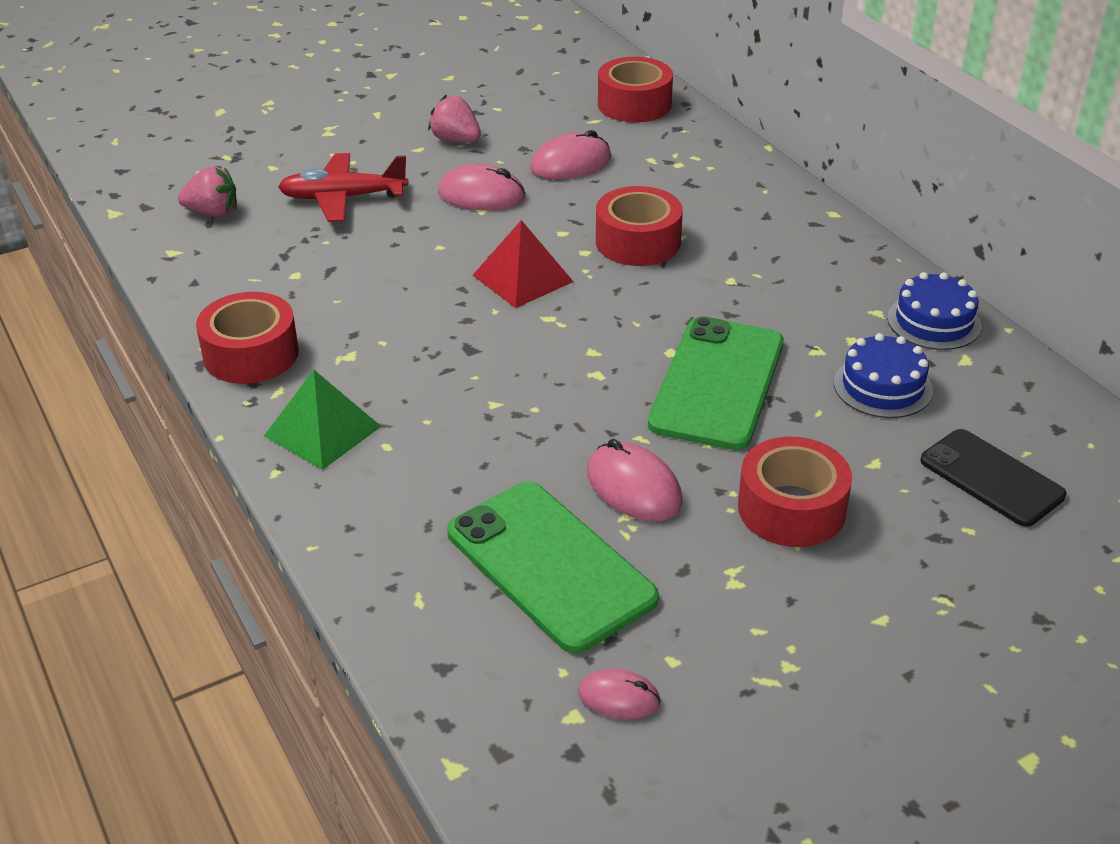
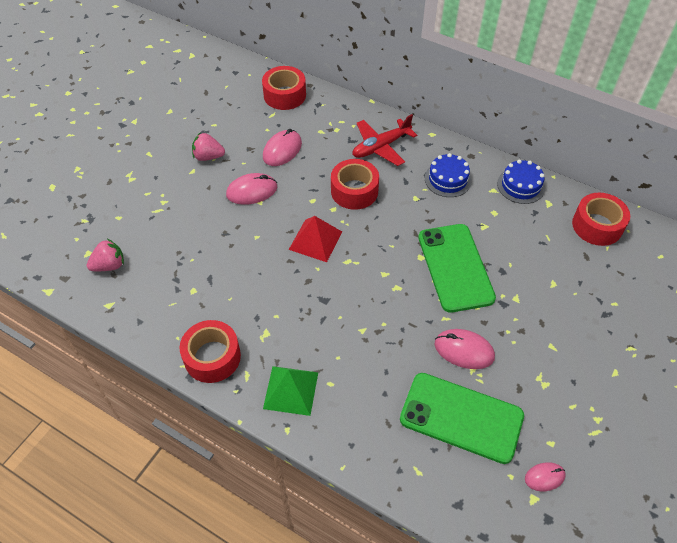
camera: 30 degrees left, 15 degrees up
(343, 198) = (177, 224): red plane -> red plane (381, 147)
(791, 508) = (538, 328): red tape -> red tape (597, 226)
(882, 386) = (526, 235): blue cake -> blue cake (448, 179)
(991, 478) = (604, 269): black phone -> none

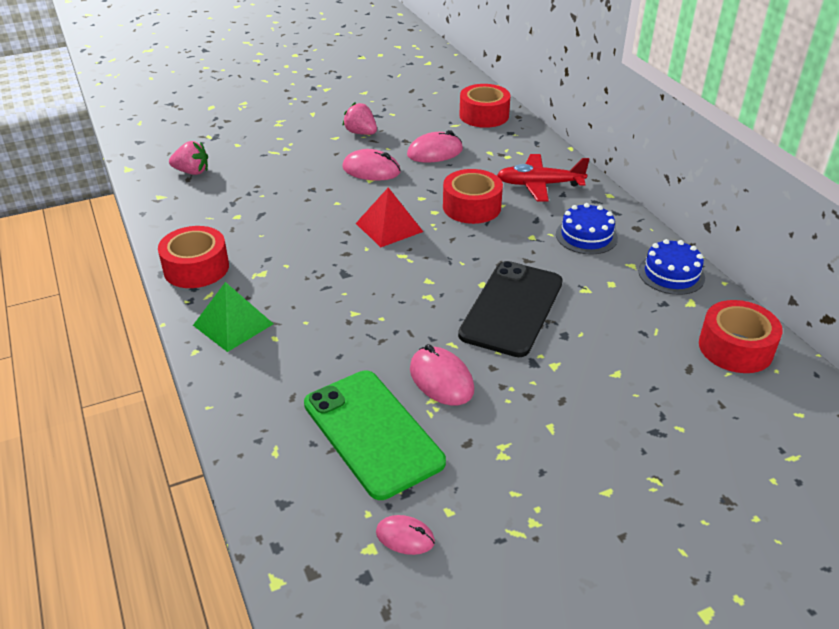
camera: 35 degrees right, 15 degrees down
(455, 267) = (512, 308): green phone -> black phone

